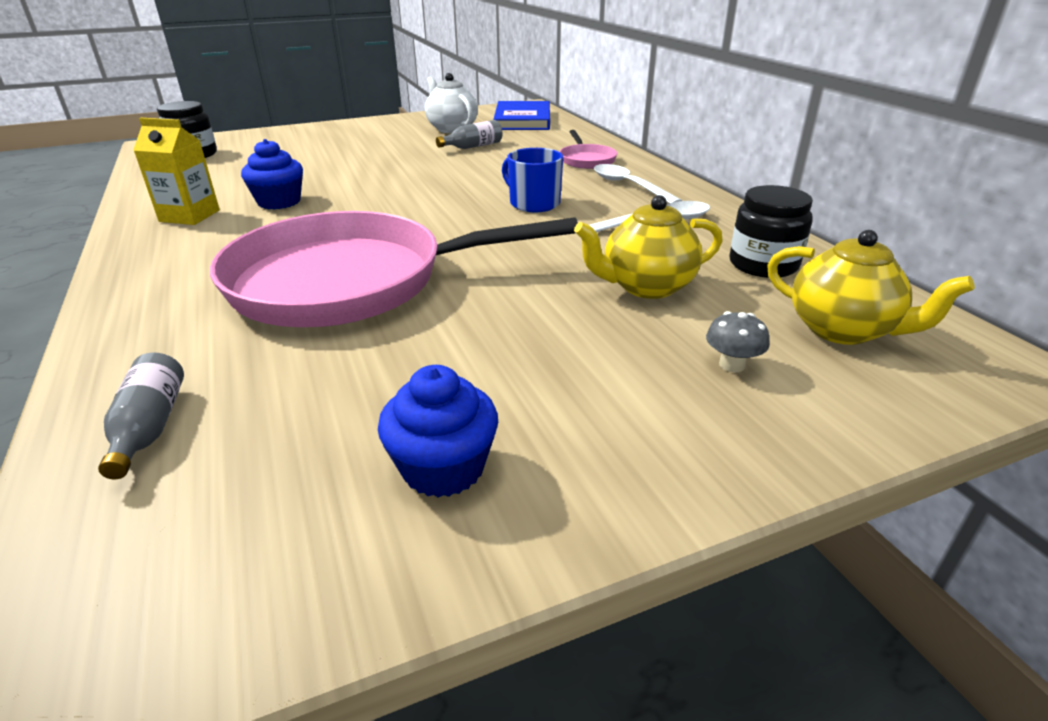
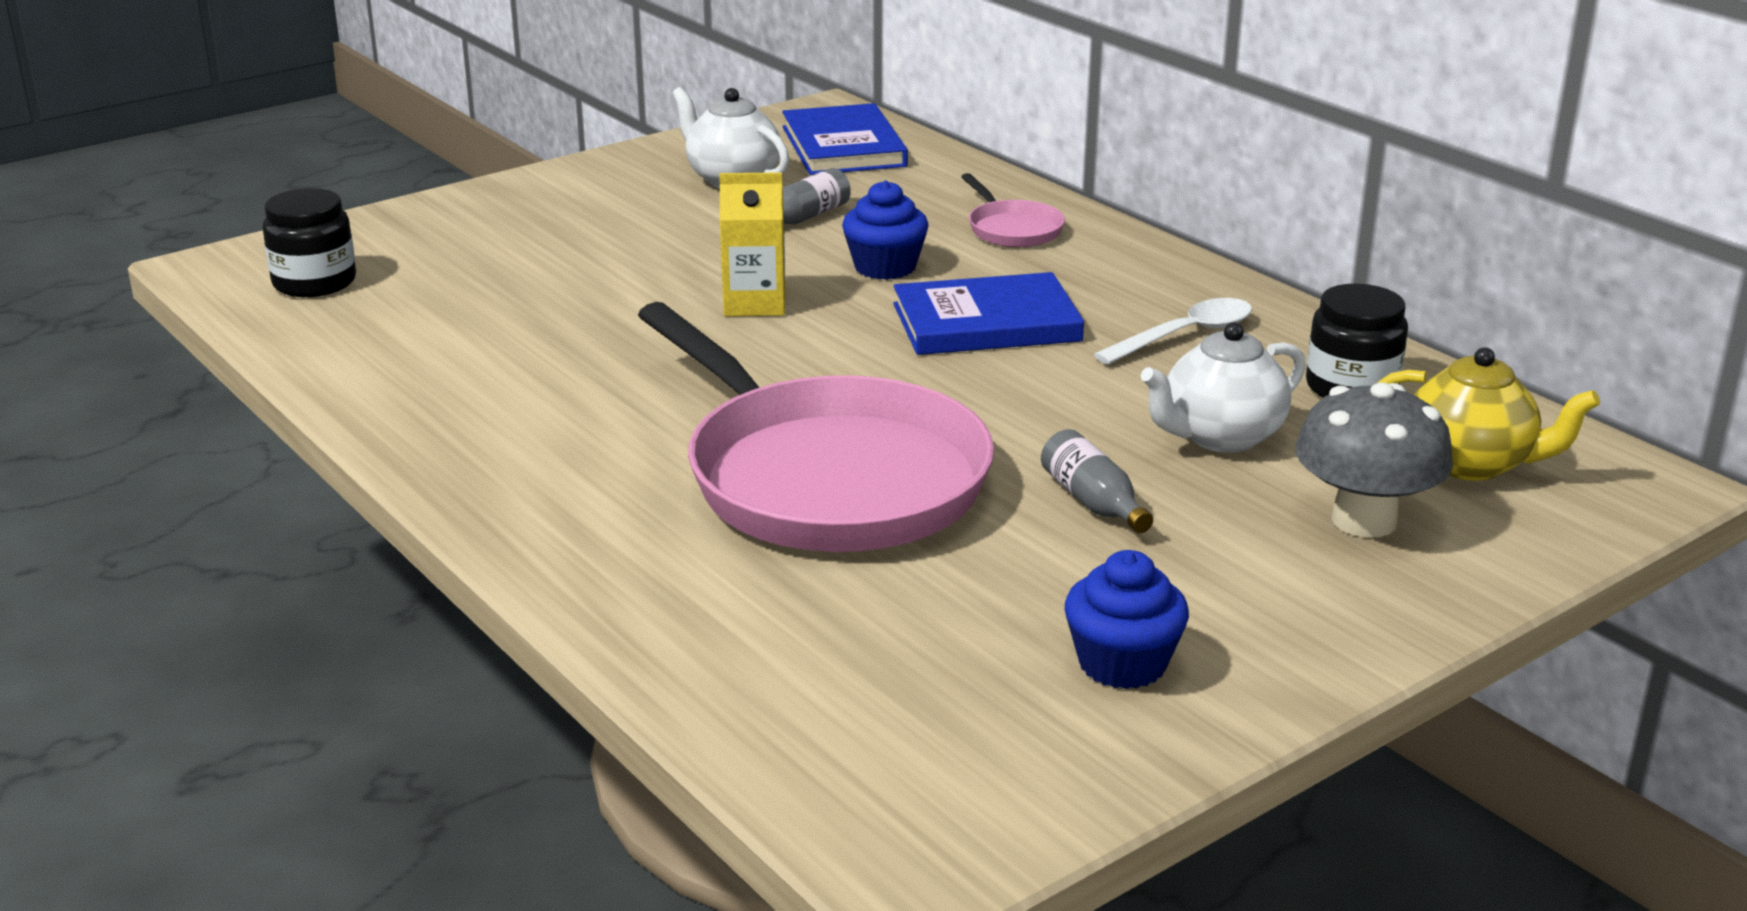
camera: 15 degrees left, 5 degrees down
(150, 427) = (764, 676): grey bottle -> grey bottle (1093, 502)
(189, 216) = (463, 403): yellow carton -> yellow carton (754, 303)
(279, 202) = (582, 362): blue cupcake -> blue cupcake (885, 267)
(350, 281) = (827, 477): pink pan -> pink pan turned 105 degrees counterclockwise
(533, 203) = (986, 323): blue mug -> blue book
(628, 186) = (1108, 275): white spoon -> none
(646, 287) = (1220, 437): yellow teapot -> white teapot
(732, 365) = (1364, 520): grey mushroom -> grey mushroom, size x2.16

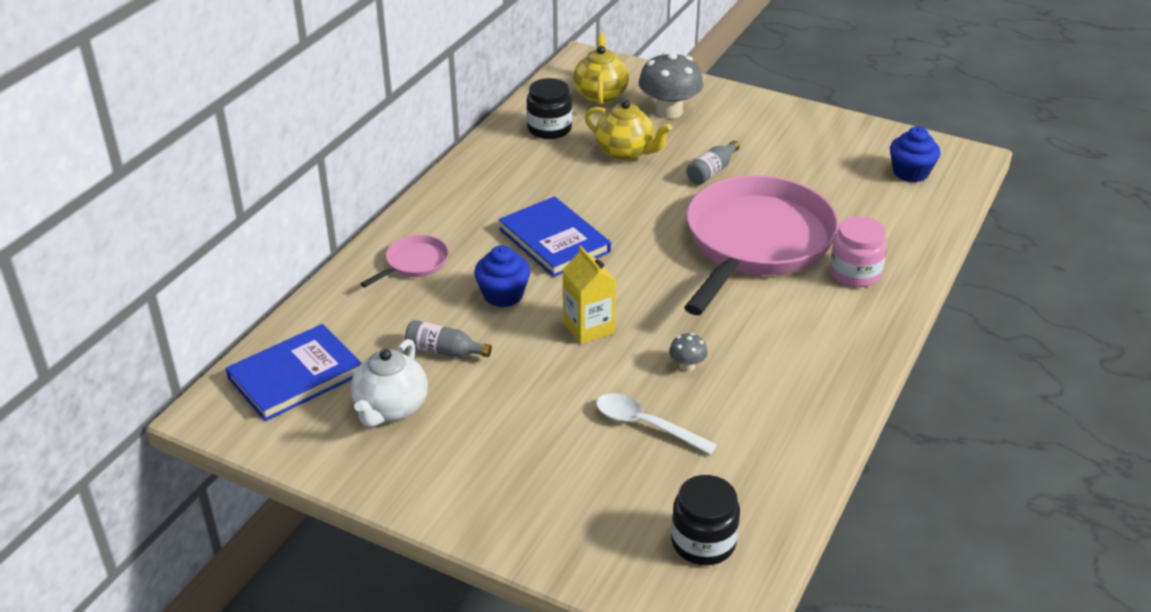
camera: 115 degrees left, 10 degrees up
(600, 345) = (687, 366): none -> grey mushroom
(651, 542) = (855, 273): none -> pink jar
(1122, 663) = (820, 143): blue cupcake -> blue cupcake (910, 172)
(1186, 335) = (524, 179): white spoon -> white spoon (645, 425)
(1220, 437) = (626, 152): white teapot -> yellow teapot

